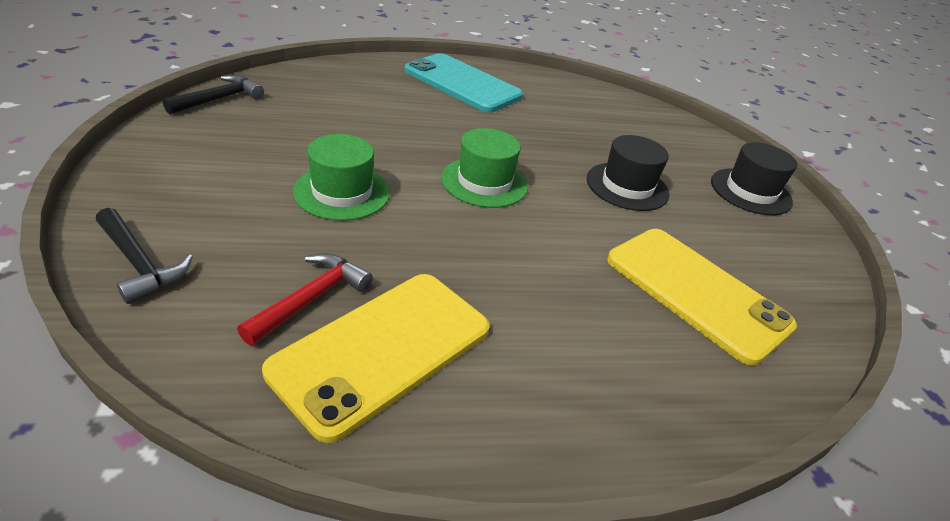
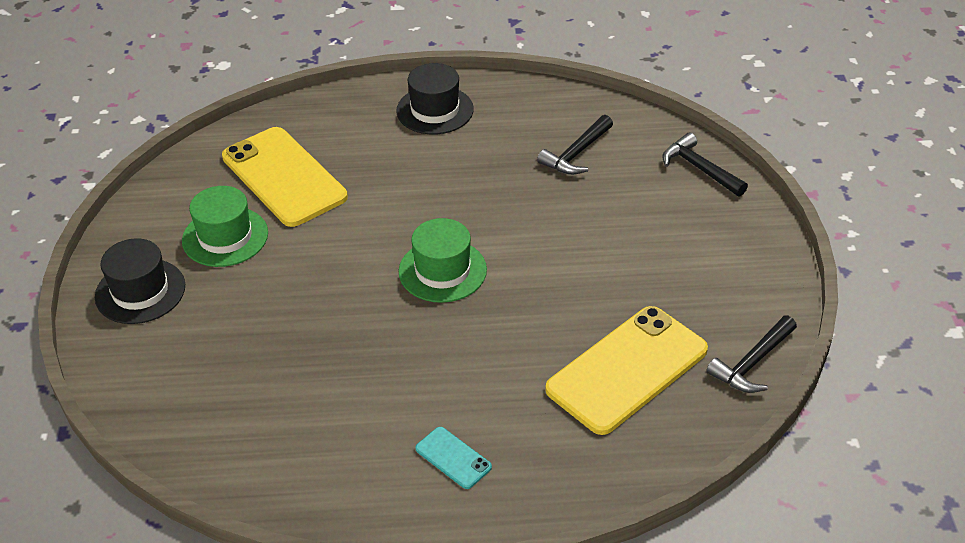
camera: 170 degrees left, 5 degrees up
(311, 298) = (576, 154): red hammer -> black hammer
(342, 192) = (578, 244): green hat -> green hat (225, 237)
(383, 349) = (524, 128): yellow phone -> yellow phone (627, 370)
(462, 83) = (453, 458): turquoise phone -> turquoise phone, size x0.44
(627, 186) = (287, 282): black hat -> black hat (435, 110)

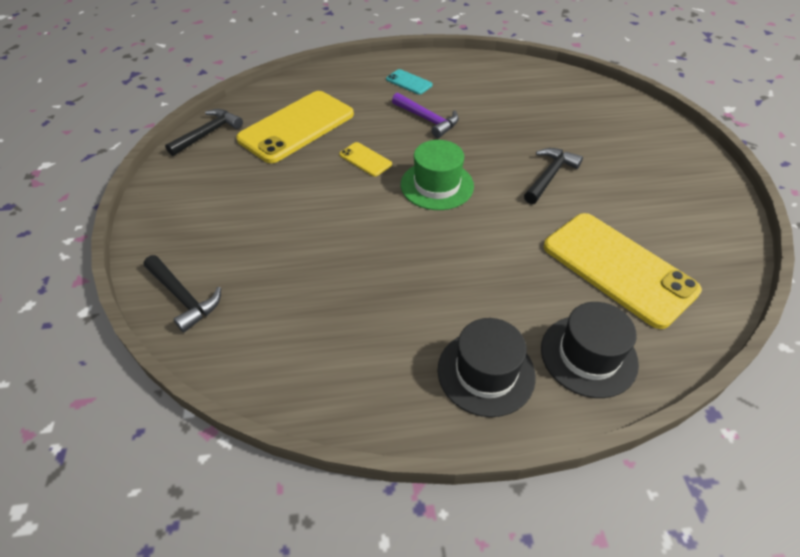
camera: 175 degrees right, 5 degrees up
(140, 291) = (671, 161): black hat -> black hat (588, 355)
(225, 237) = (635, 205): green hat -> none
(436, 373) = (427, 120): none -> purple hammer
(528, 310) = (365, 159): none -> yellow phone
(576, 154) = (314, 311): black hammer -> black hammer (550, 176)

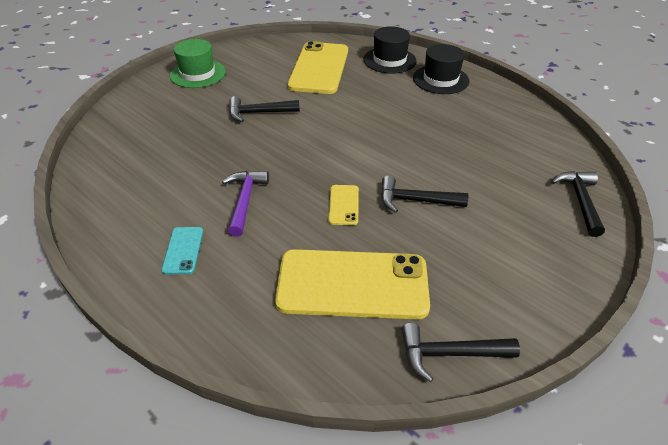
camera: 130 degrees left, 5 degrees down
(322, 197) = (415, 200): none -> black hammer
(437, 185) = (328, 153): green hat -> green hat (198, 74)

